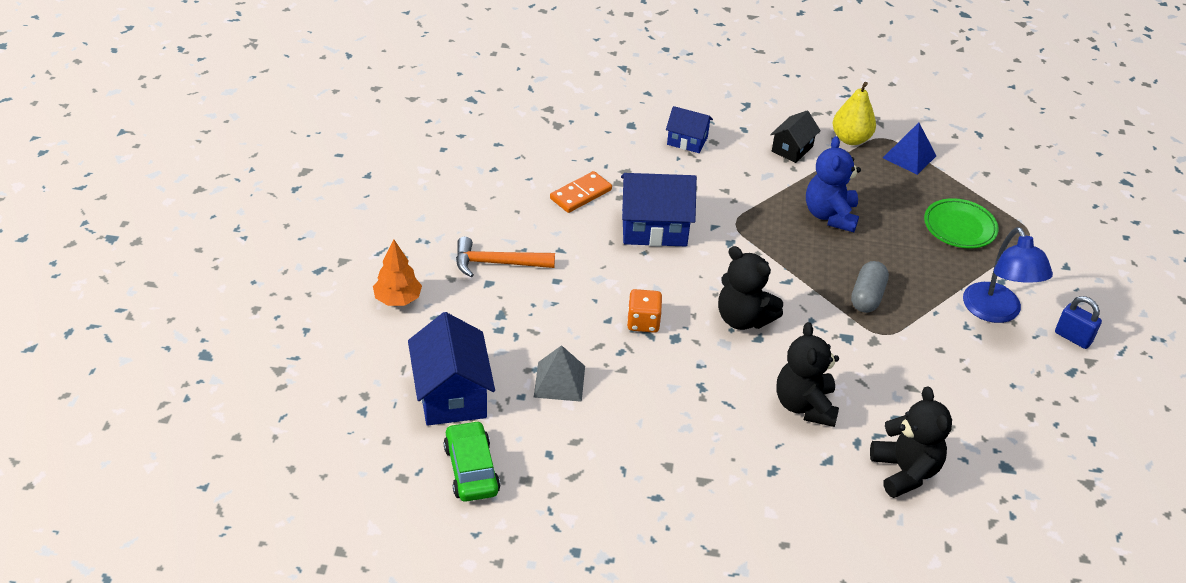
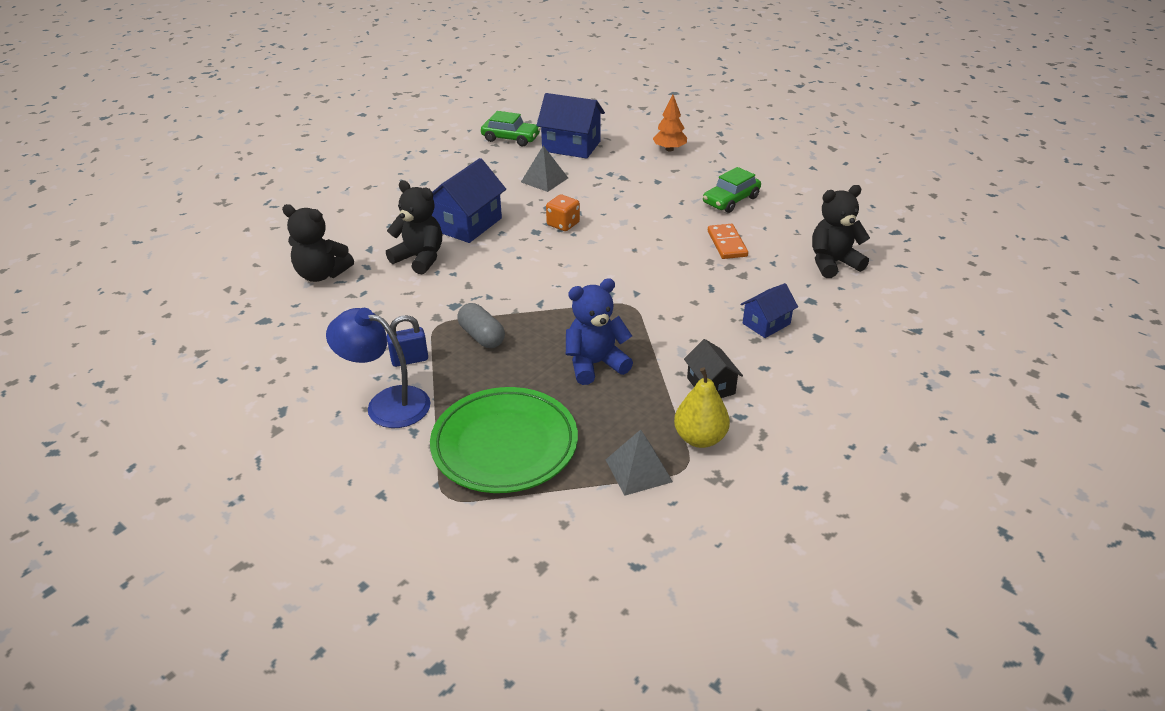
camera: 125 degrees right, 5 degrees down
(490, 214) = (731, 200): none -> green car
(497, 263) = (674, 189): orange hammer -> none
(654, 228) = (658, 263): blue house -> blue house (467, 224)
(743, 319) = (523, 266): black teddy bear -> black teddy bear (833, 263)
(830, 215) = (595, 364): blue teddy bear -> blue teddy bear turned 60 degrees counterclockwise
(909, 156) = (638, 470): blue pyramid -> grey pyramid
(959, 227) = (505, 445): green plate -> green plate, size x1.66
(1073, 337) = (308, 436): blue padlock -> blue padlock (409, 360)

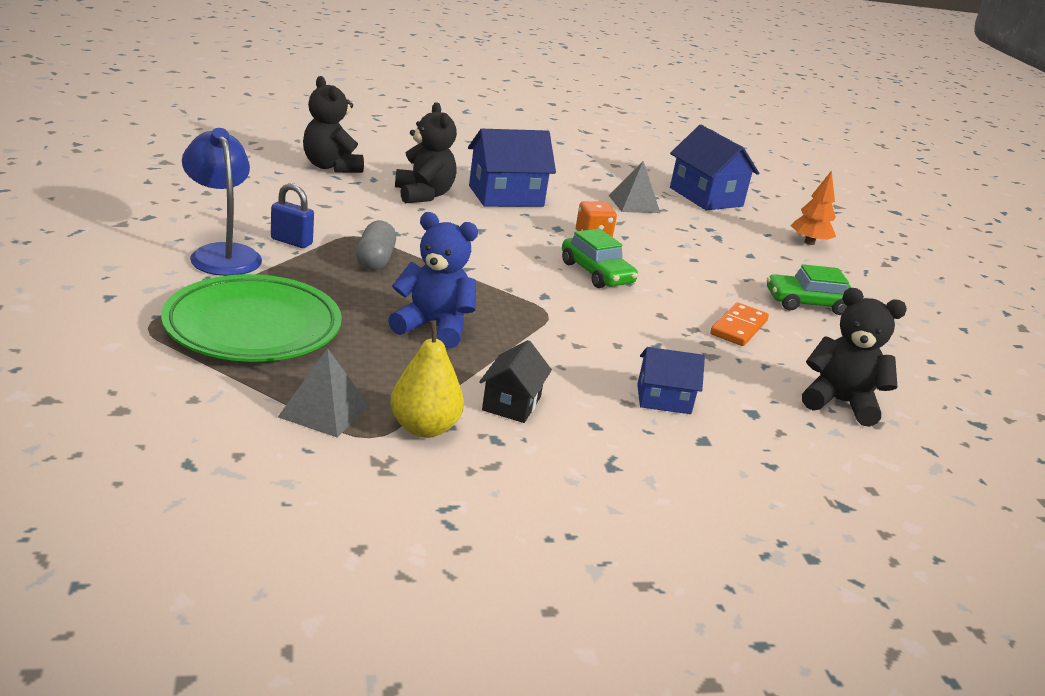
camera: 35 degrees right, 10 degrees down
(511, 138) = (655, 168): green car -> green car (596, 273)

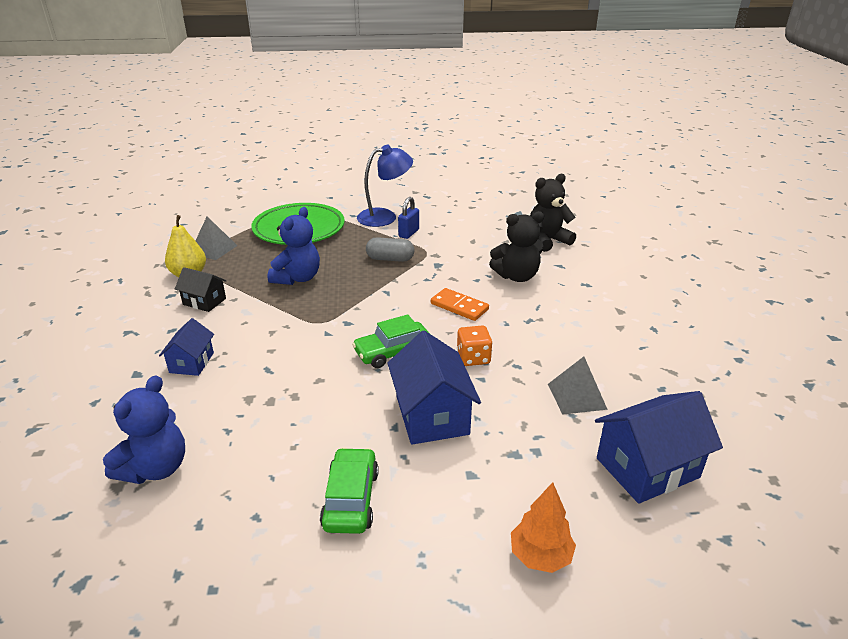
camera: 100 degrees right, 5 degrees up
(506, 196) = (541, 315): blue house -> blue house (432, 415)
(739, 328) = (296, 426): orange domino -> orange domino (459, 307)
(840, 403) = (155, 468): black teddy bear -> blue teddy bear

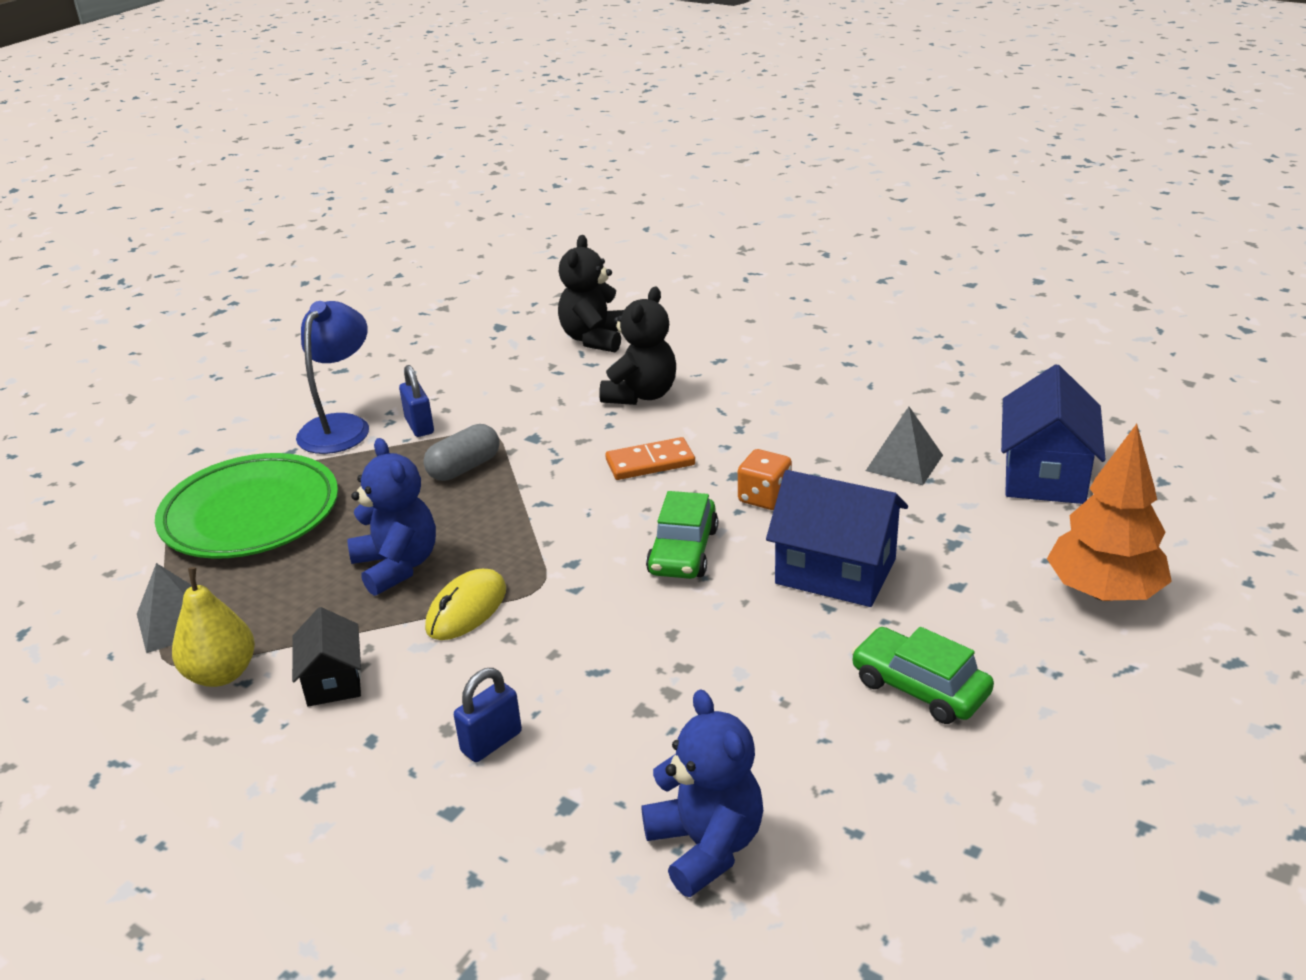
camera: 50 degrees left, 0 degrees up
(192, 362) = (491, 742): blue house -> blue padlock
(204, 301) = (333, 680): black house -> black house turned 75 degrees counterclockwise
(283, 310) = (466, 609): none -> yellow mouse
(540, 556) = (1103, 592): orange tree -> orange tree, size x1.58

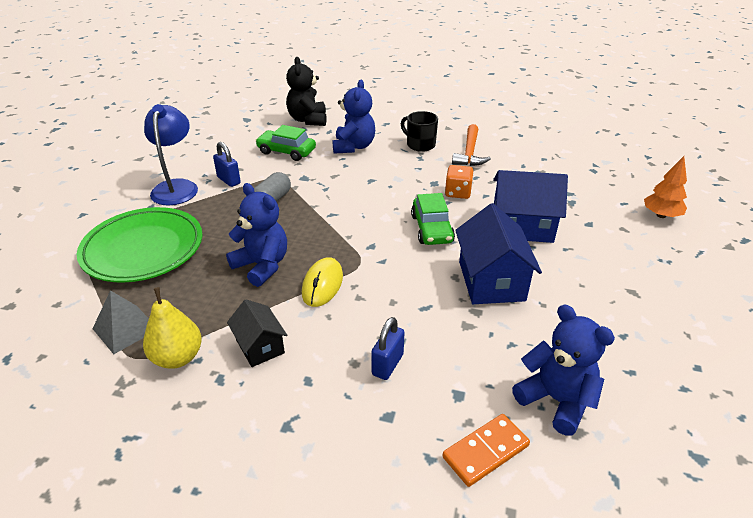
camera: 20 degrees left, 5 degrees up
(641, 395) = (353, 147): black teddy bear -> blue teddy bear
(650, 463) = (382, 182): orange domino -> orange domino (485, 451)
(753, 405) = (420, 145): none -> black mug
(830, 430) = (469, 152): none -> orange hammer
(904, 462) = (518, 164): grey pyramid -> none
(919, 688) = (608, 282): green car -> green car (286, 151)
(1045, 475) = (592, 161): blue house -> blue house (491, 281)
(1103, 592) = (661, 215): orange tree -> orange tree, size x0.63

